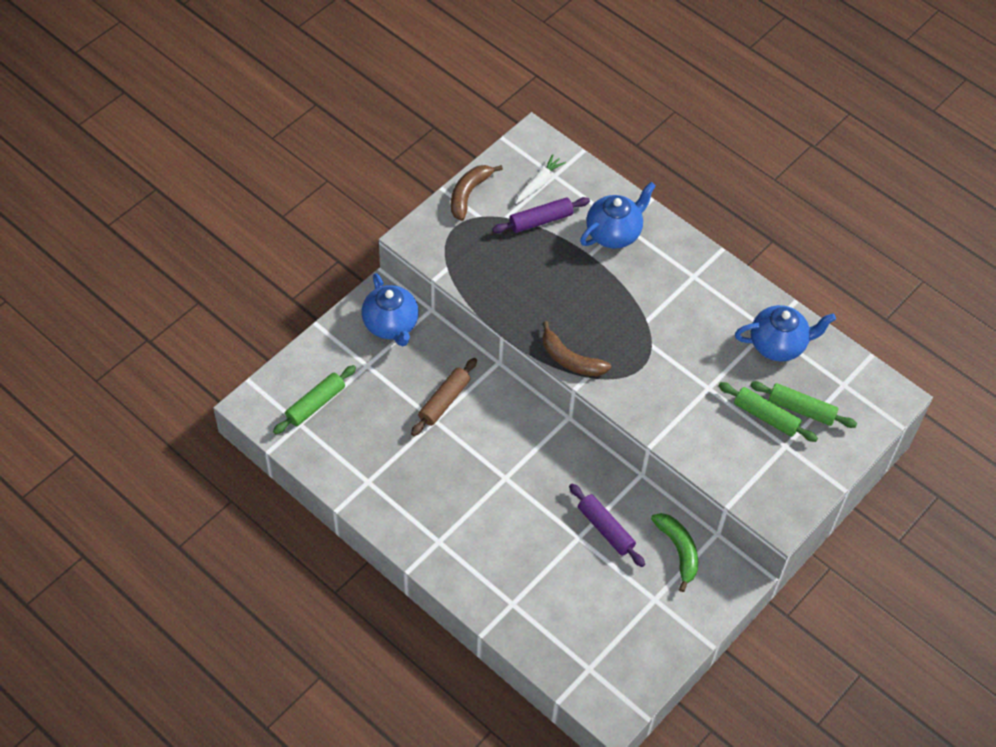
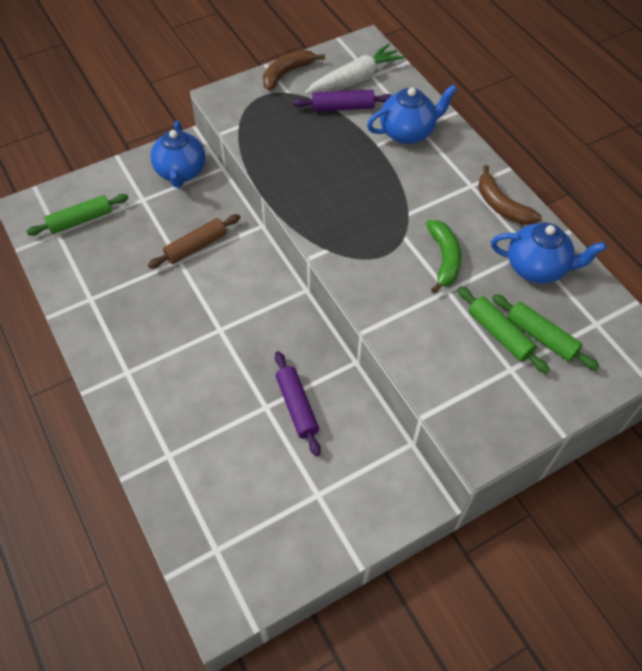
camera: 20 degrees right, 0 degrees up
(539, 183) = (355, 78): white carrot -> white carrot, size x1.61
(570, 359) = (317, 230): brown banana -> brown banana (501, 205)
(678, 551) = (363, 450): green banana -> green banana (444, 259)

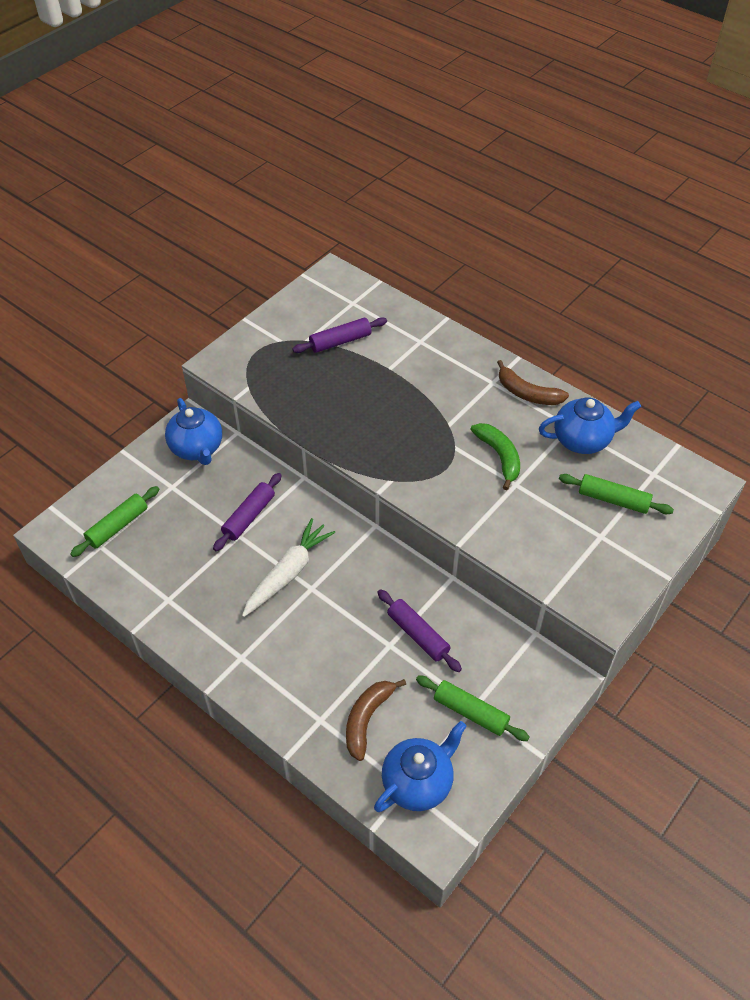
camera: 20 degrees left, 5 degrees down
(196, 246) = (249, 516): brown rolling pin -> purple rolling pin
(287, 73) = (270, 322): brown banana -> brown banana (367, 719)
(355, 78) = (338, 310): white carrot -> white carrot (288, 573)
(407, 132) = (412, 349): blue teapot -> blue teapot (418, 782)
(499, 334) = (577, 509): green rolling pin -> green rolling pin (470, 712)

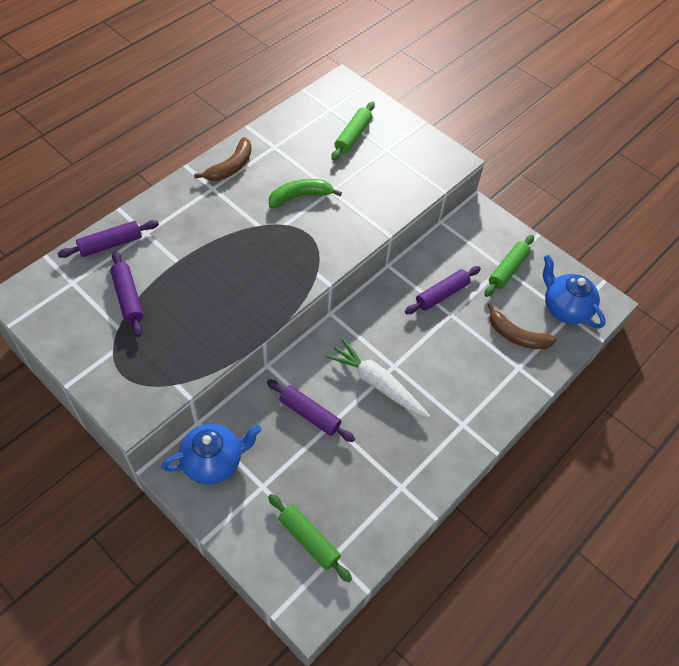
camera: 90 degrees left, 5 degrees up
(401, 320) = (110, 244): none -> purple rolling pin
(583, 440) = (290, 142): blue teapot -> none

